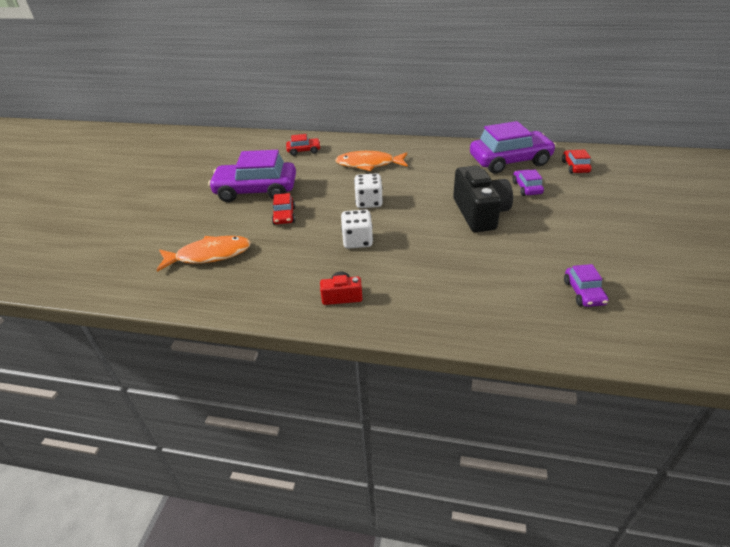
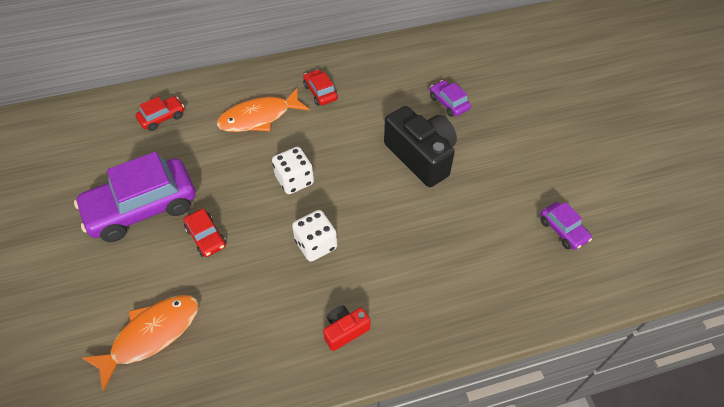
camera: 30 degrees left, 15 degrees up
(510, 161) = (412, 66): purple car -> none
(575, 167) = (480, 56): red car -> red car (320, 92)

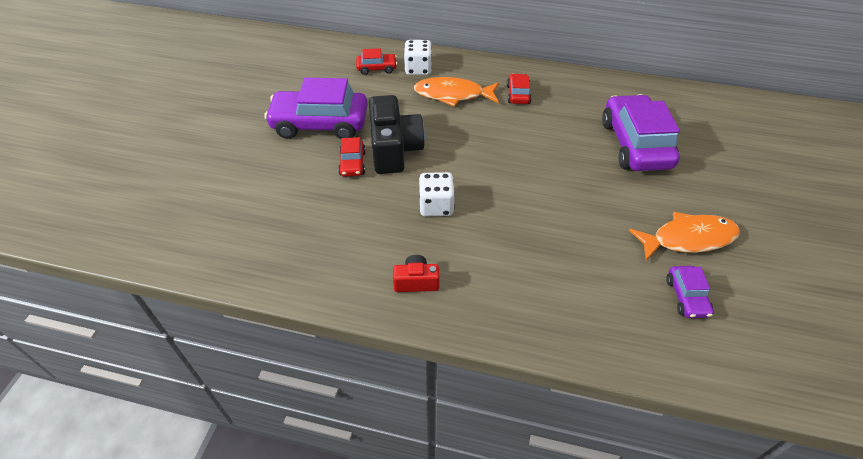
camera: 30 degrees right, 5 degrees down
(151, 335) = (266, 213): orange fish -> orange fish (688, 239)
(294, 180) = (451, 151): white dice -> white dice (418, 69)
(421, 156) = (578, 177): black camera -> black camera (394, 149)
(449, 103) = (635, 144): purple car -> purple car, size x2.14

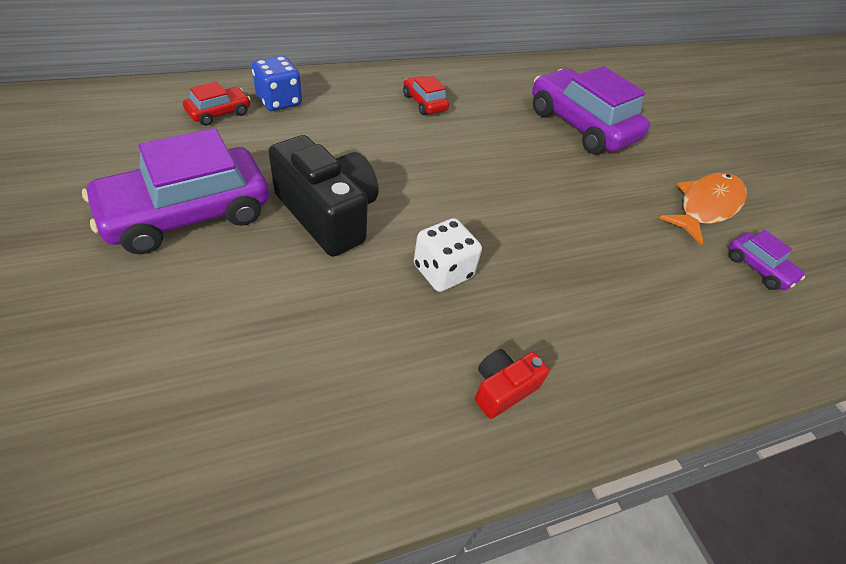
camera: 40 degrees left, 0 degrees up
(352, 163) = (283, 255): red car -> none
(418, 69) = (279, 101): white dice -> blue dice
(453, 95) = (349, 122): orange fish -> none

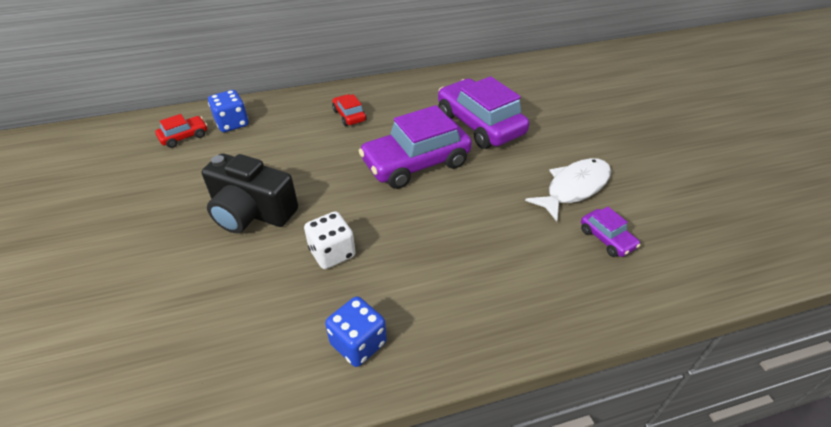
camera: 10 degrees right, 5 degrees down
(188, 213) = (146, 217): purple car -> purple car (416, 163)
(328, 214) = (251, 212): black camera -> black camera turned 150 degrees clockwise
(503, 389) = (358, 343): red camera -> blue dice
(706, 206) = (574, 188): orange fish -> white fish

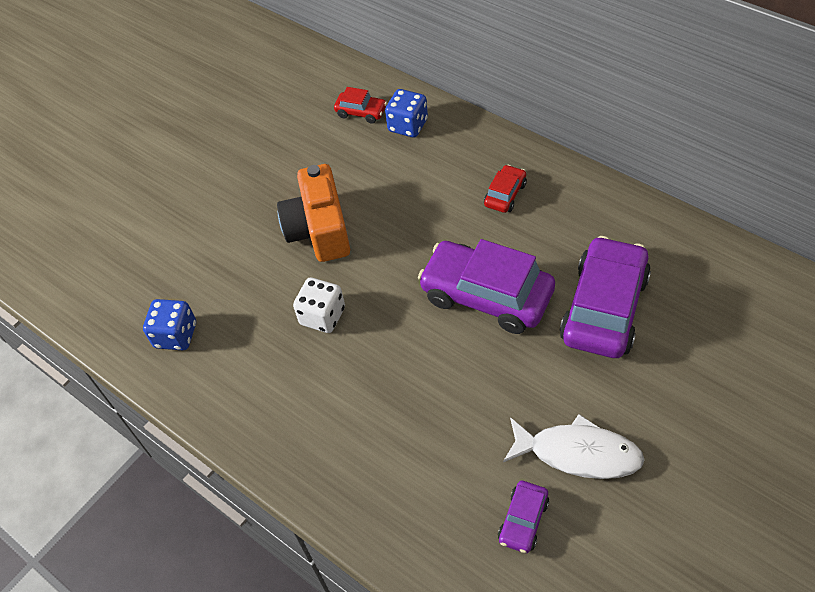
camera: 60 degrees right, 10 degrees up
(251, 212) = (319, 230): black camera -> orange camera
(358, 343) = (252, 397): blue dice -> blue dice (176, 335)

